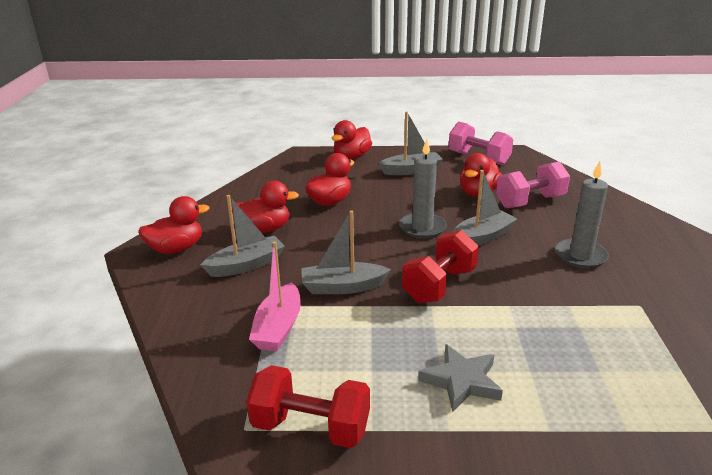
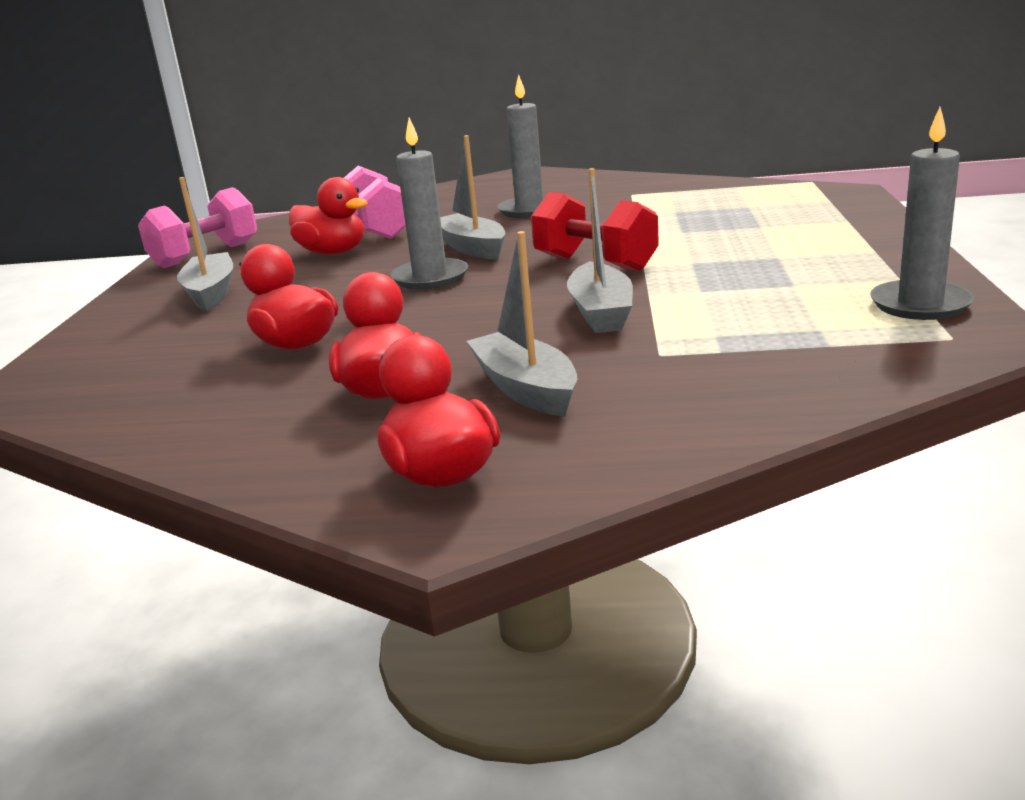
camera: 85 degrees left, 5 degrees down
(278, 328) = (719, 342): pink boat -> none
(311, 427) = (920, 304): red dumbbell -> grey candle
(351, 157) = (95, 342): red duck -> none
(461, 381) = (792, 248): grey star -> none

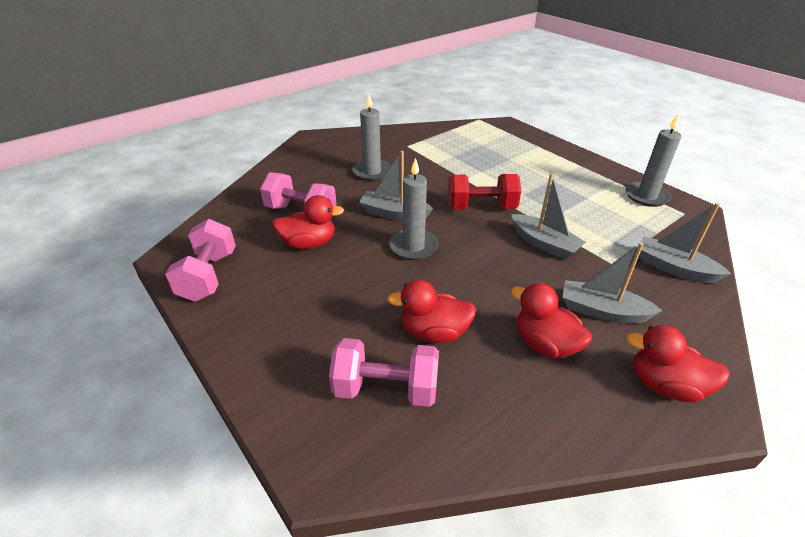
camera: 45 degrees left, 15 degrees up
(167, 365) = (386, 389): none -> pink dumbbell
(211, 293) = (288, 311): grey boat -> grey boat (673, 268)

